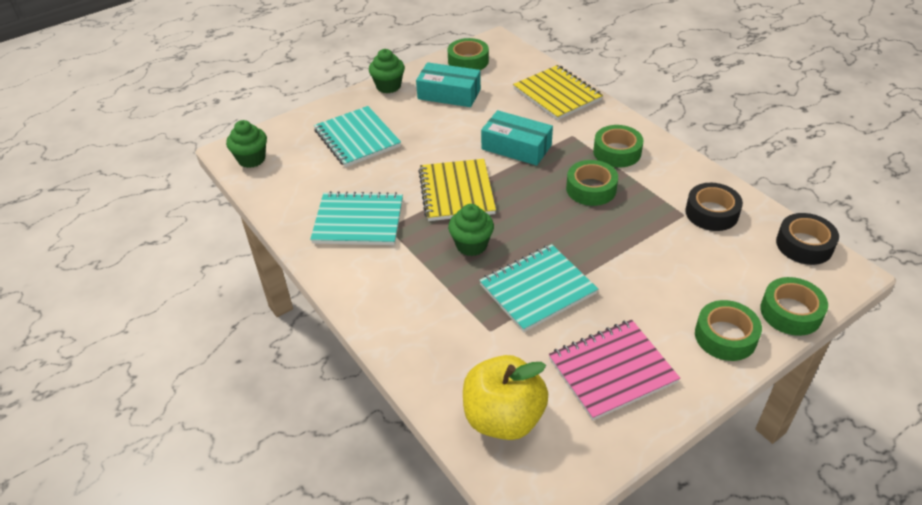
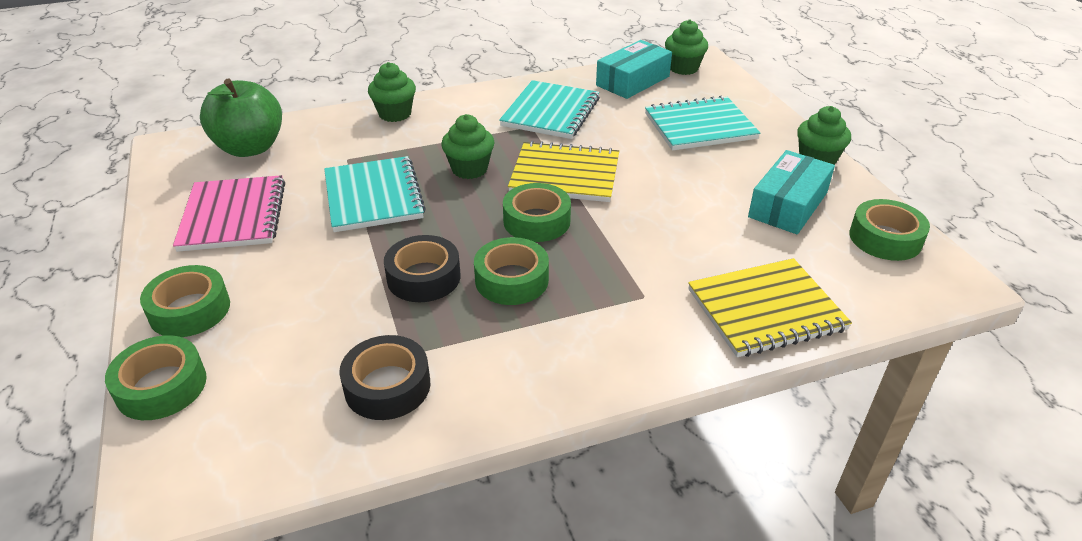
camera: 105 degrees right, 5 degrees down
(395, 327) = (395, 114): none -> green cupcake
(503, 418) = (250, 148): yellow apple -> green apple
(516, 147) = (635, 237): turquoise box -> turquoise box (633, 81)
(617, 152) = (582, 331): green tape -> green tape (536, 221)
(804, 245) = (246, 469): black tape -> black tape (423, 277)

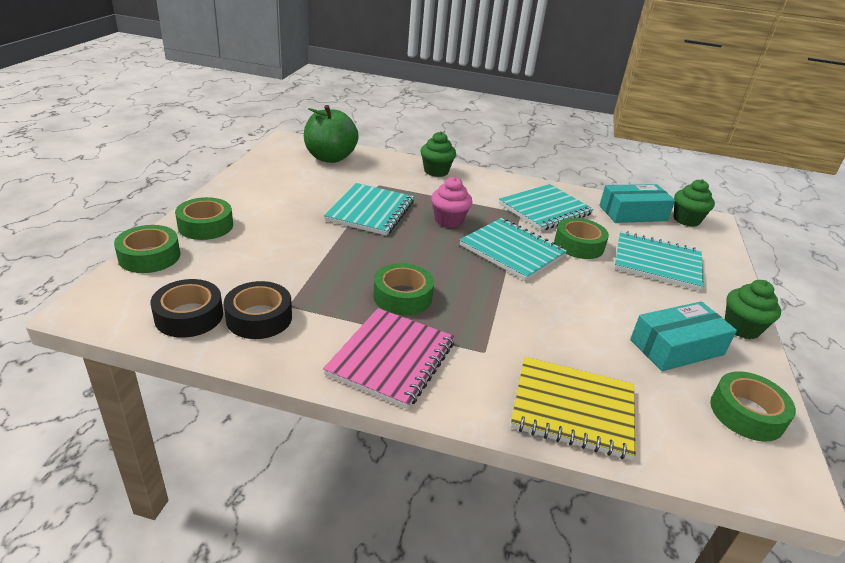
camera: 30 degrees right, 5 degrees down
(233, 216) = (281, 189): pink notebook -> pink notebook (391, 359)
(423, 277) = (349, 269): black tape -> black tape (189, 316)
(469, 169) = (449, 221): green cupcake -> pink cupcake
(536, 221) = (459, 270): green tape -> green tape (579, 245)
(565, 175) = (512, 251): yellow notebook -> turquoise notebook

